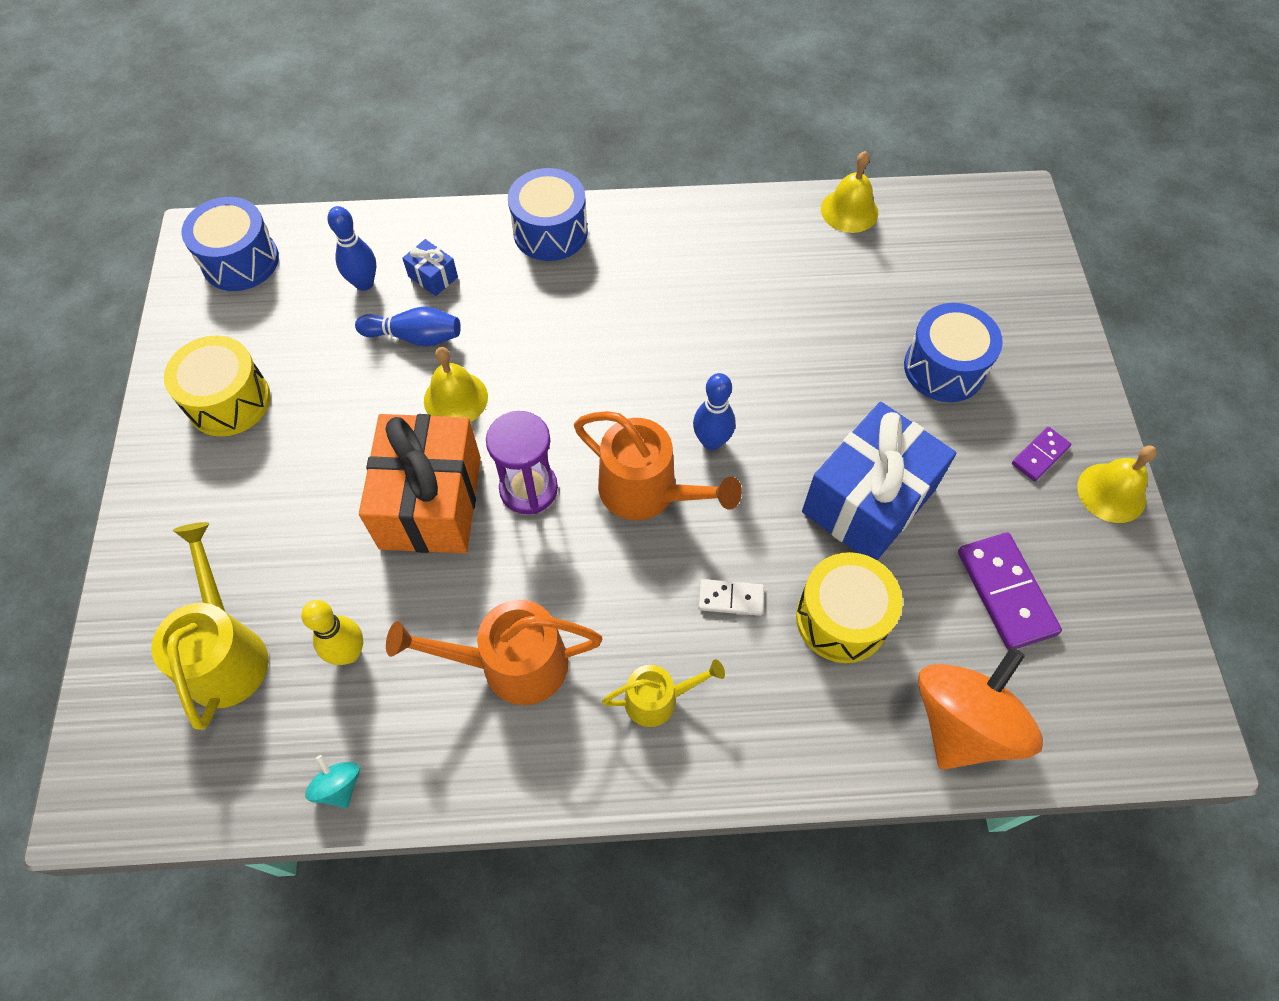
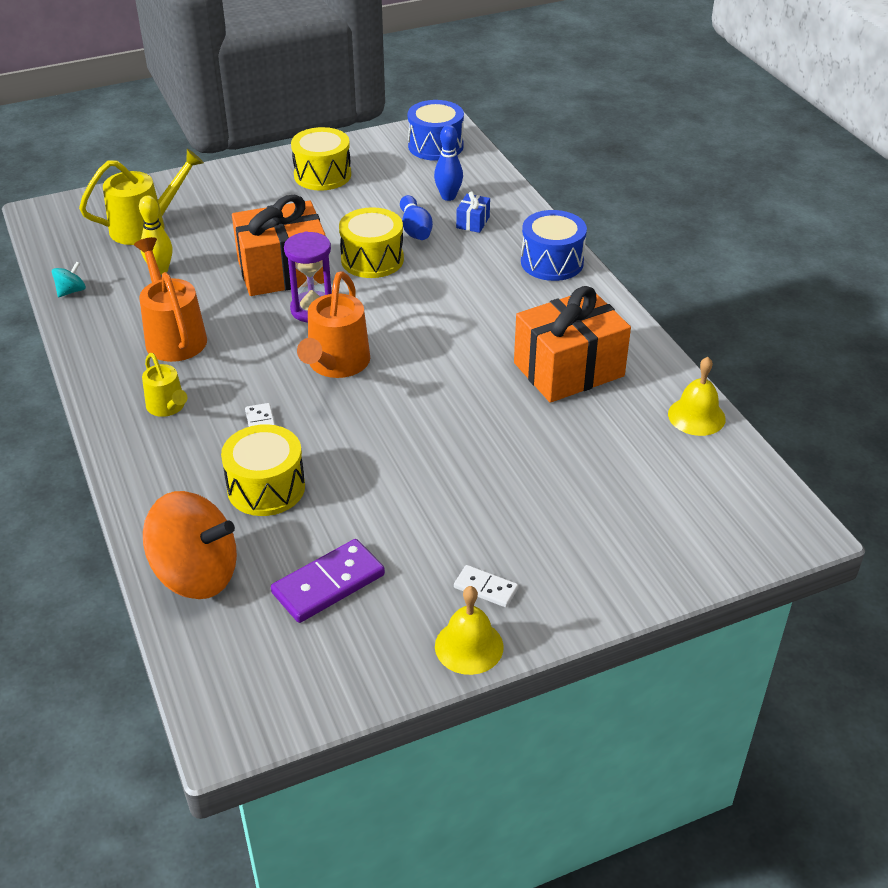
camera: 70 degrees right, 20 degrees down
(455, 398) = (372, 259): yellow bell -> yellow drum
(711, 441) = (398, 386): blue bowling pin -> none
(742, 282) = (568, 369): none -> orange gift
(868, 501) = (383, 484): blue gift -> none
(944, 368) = (550, 508): blue drum -> none
(1040, 455) = (486, 588): purple domino -> white domino

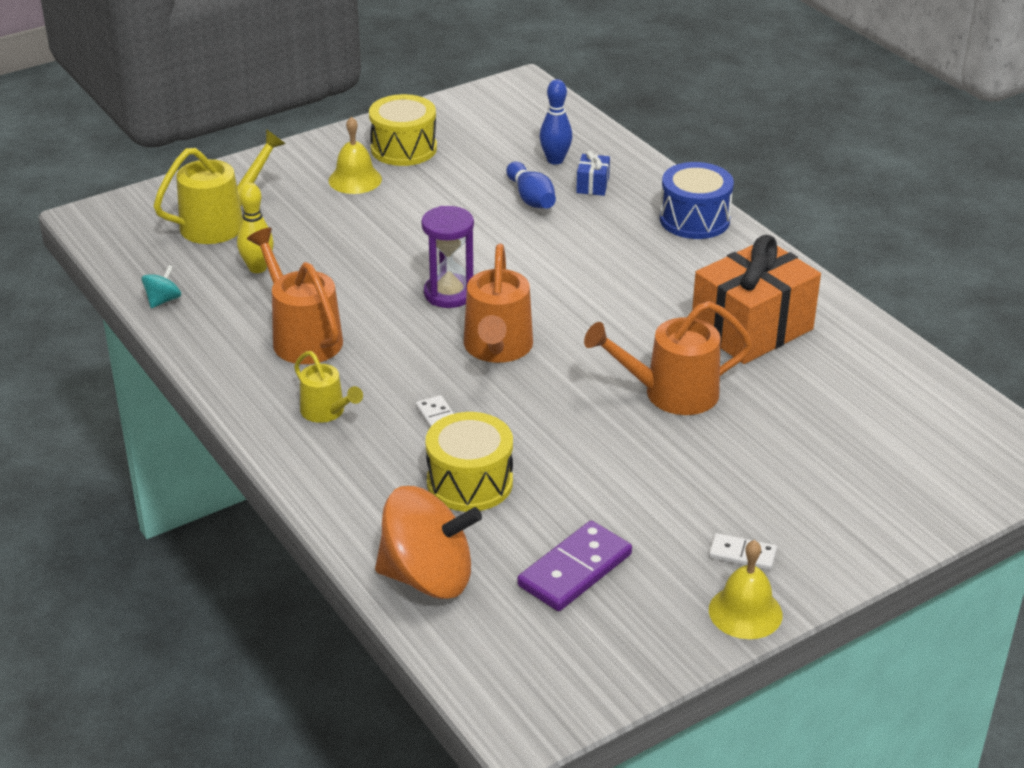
camera: 10 degrees left, 5 degrees down
(283, 271) = (399, 257): orange gift -> none
(372, 259) = (495, 235): yellow drum -> none
(435, 146) = (520, 106): blue drum -> none
(474, 423) = (670, 393): none -> orange watering can
(696, 416) = (901, 362): yellow bell -> yellow bell (355, 179)

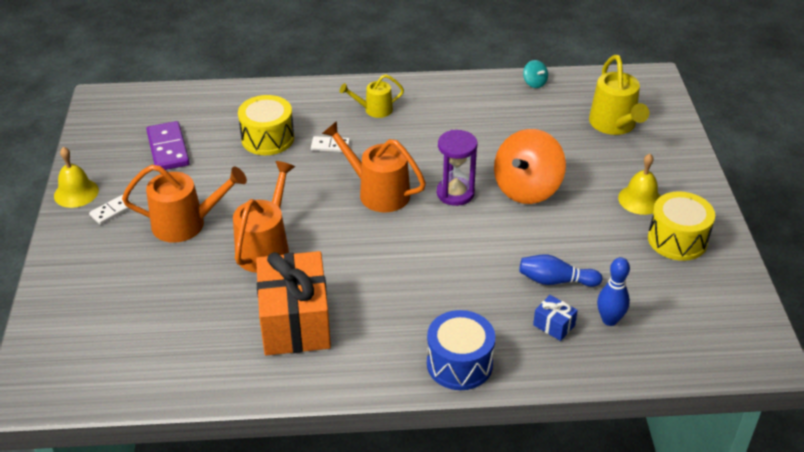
camera: 120 degrees right, 5 degrees up
(257, 268) = (546, 125): yellow bowling pin -> none
(302, 337) = (455, 121): orange watering can -> orange watering can (187, 224)
(428, 577) = (215, 102): orange spinning top -> orange spinning top (527, 189)

